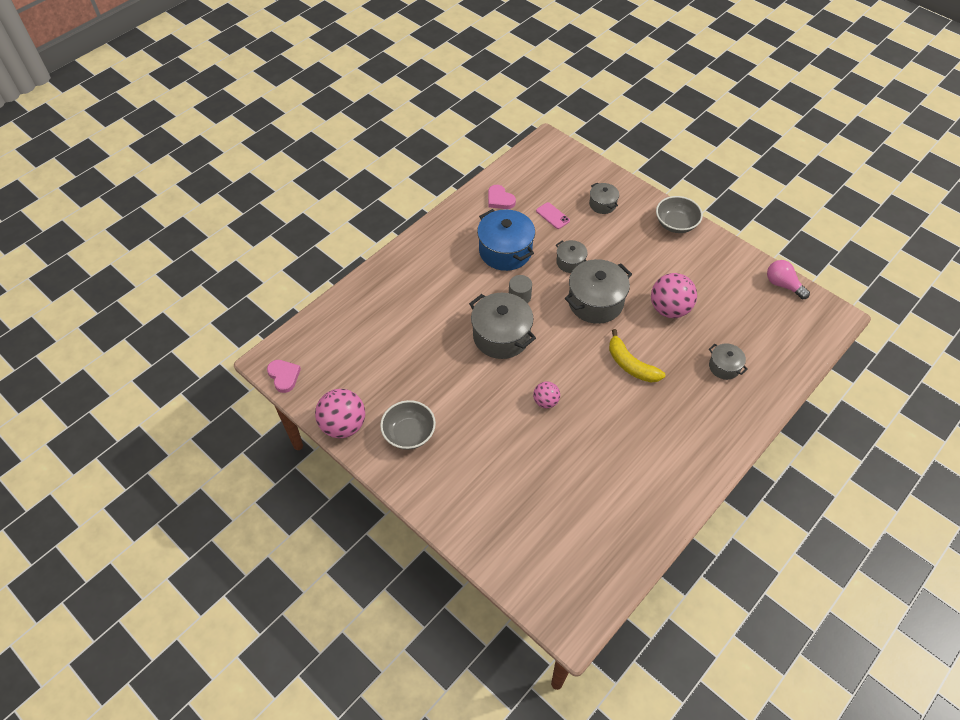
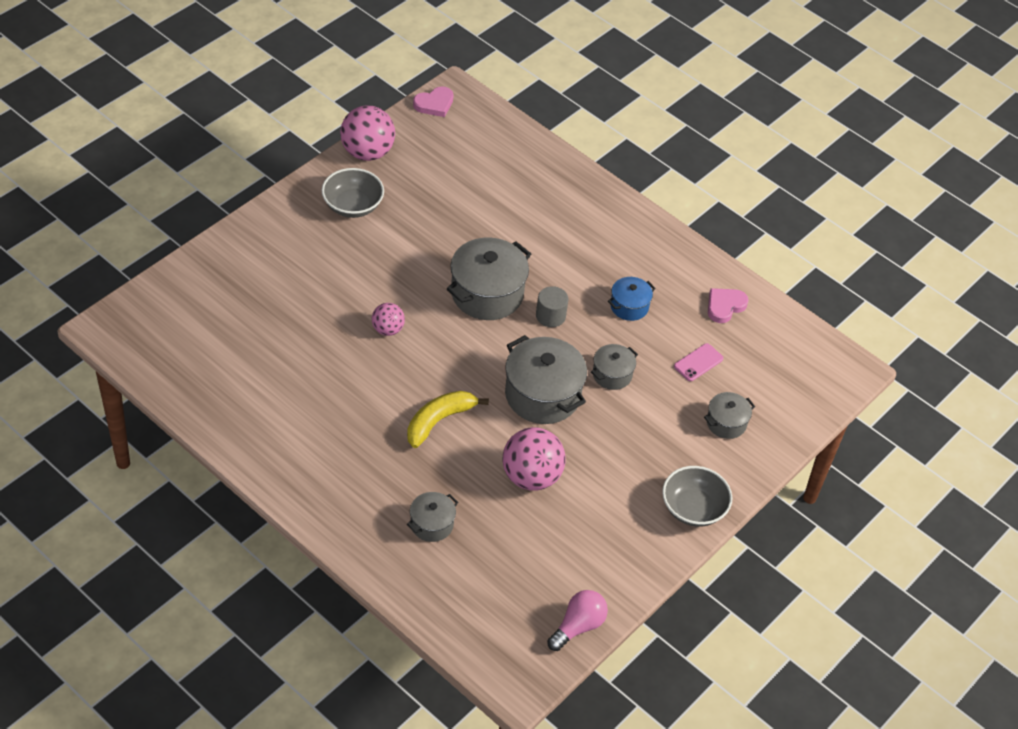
camera: 85 degrees right, 5 degrees down
(505, 251) = (629, 306): blue pot -> blue pot, size x0.53

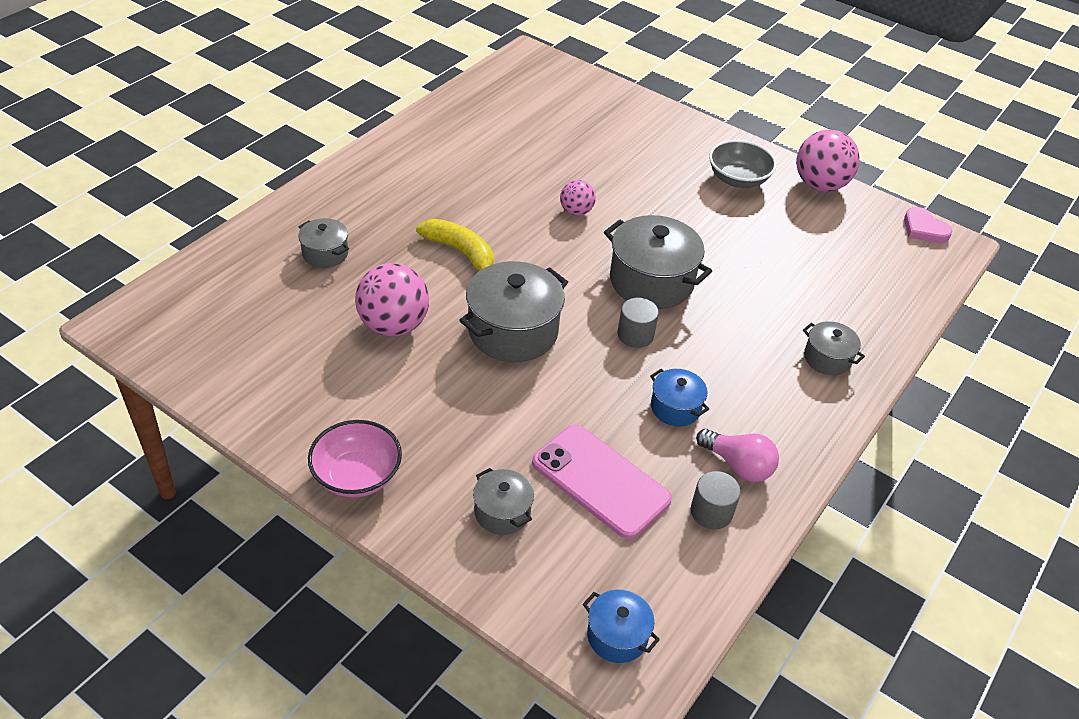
camera: 85 degrees right, 5 degrees down
(578, 626) = (188, 369): pink light bulb -> pink light bulb (738, 465)
(612, 374) = (558, 392): grey pot -> grey pot (827, 358)
(693, 508) = (357, 475): grey bowl -> pink bowl
(698, 362) = (600, 481): pink phone -> pink phone, size x2.02
(725, 306) = (711, 512): pink heart -> grey cylinder
(822, 374) = (617, 636): none -> blue pot

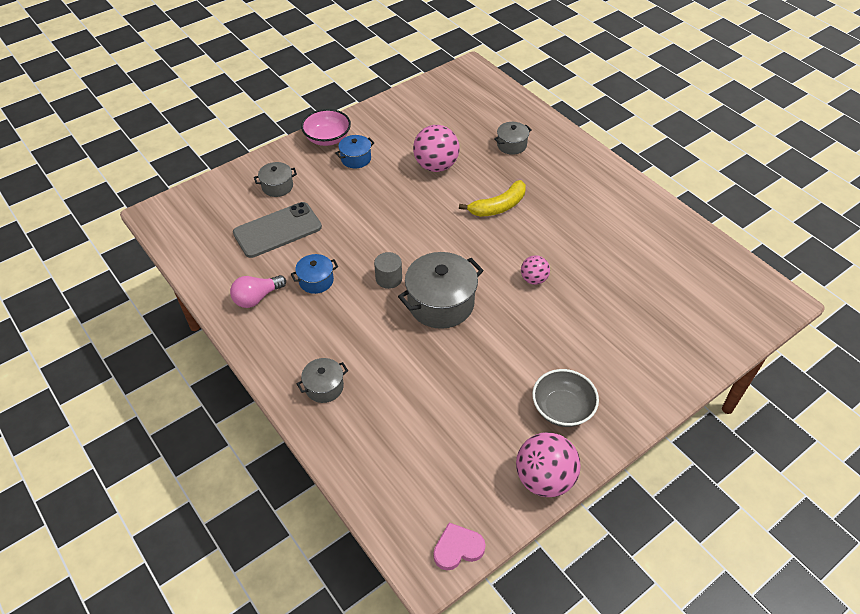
camera: 110 degrees right, 5 degrees up
(513, 331) = (413, 217): grey pot -> none
(600, 481) = (277, 230): pink phone -> grey phone
(617, 636) = (182, 213): blue pot -> blue pot (356, 159)
(711, 512) = (231, 273): grey cylinder -> none

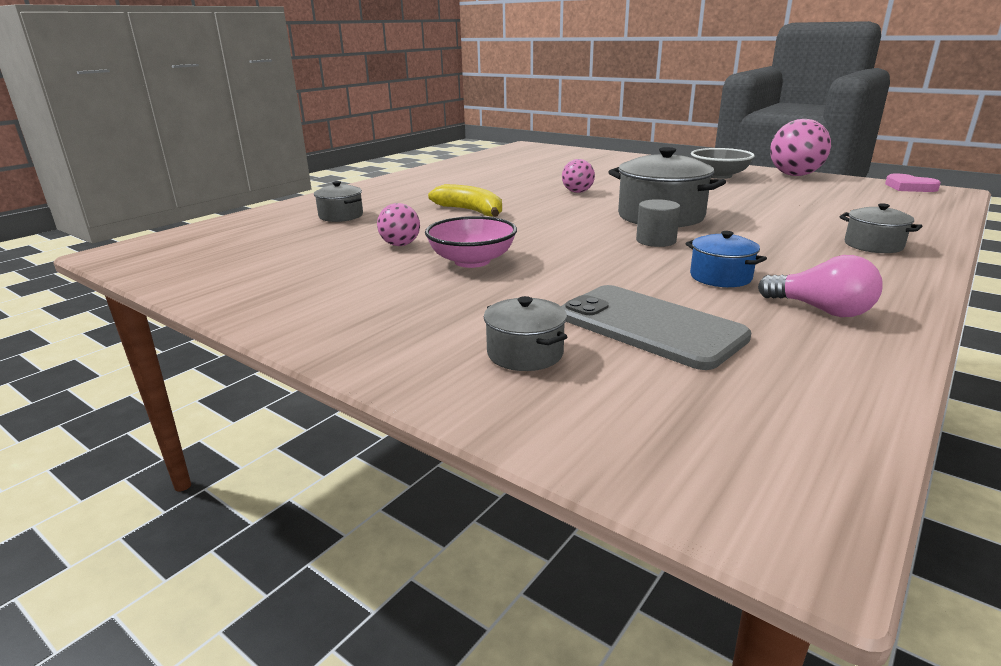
camera: 105 degrees left, 25 degrees down
(327, 138) = (337, 332): pink bowl -> pink bowl (472, 261)
(356, 159) = (399, 297): blue pot -> none
(436, 166) = (400, 245): pink ball -> pink ball, size x0.56

